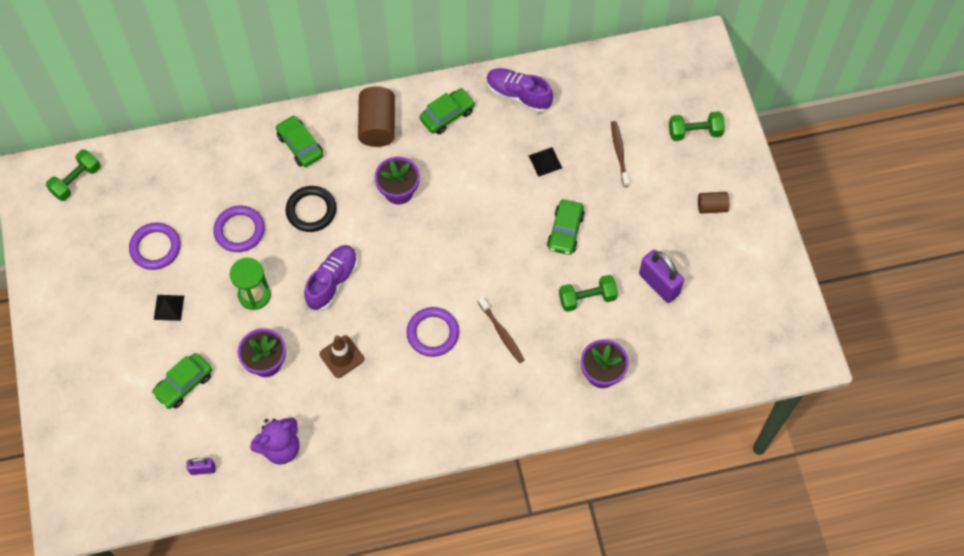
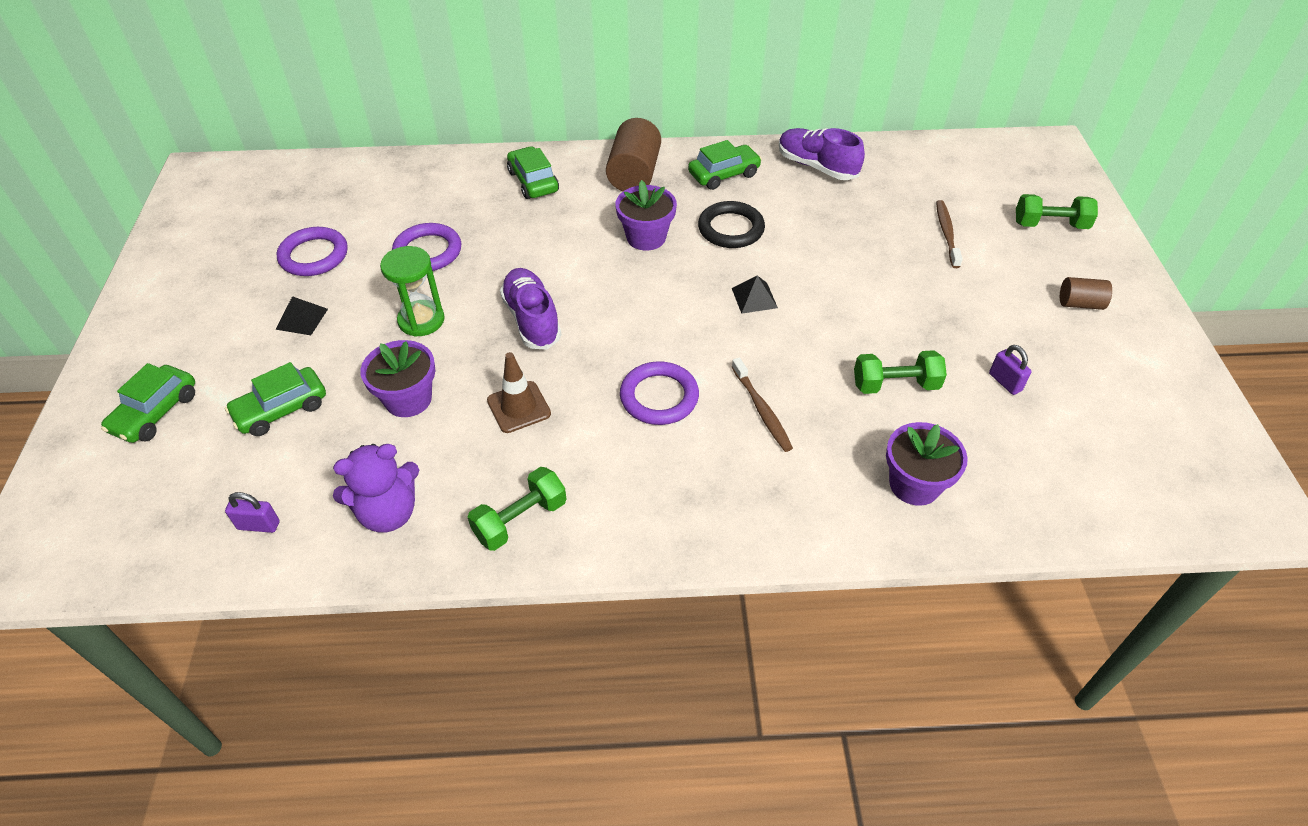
camera: 10 degrees right, 15 degrees down
(76, 181) = (250, 183): green dumbbell -> green dumbbell (520, 520)
(311, 210) = (527, 243): black ring -> black ring (731, 229)
(332, 282) = (532, 319): purple shoe -> purple shoe turned 60 degrees counterclockwise
(545, 161) = (845, 231): black pyramid -> black pyramid (754, 298)
(565, 231) = (868, 305): green car -> green car (156, 412)
(659, 284) = (1005, 382): purple padlock -> purple padlock, size x0.53

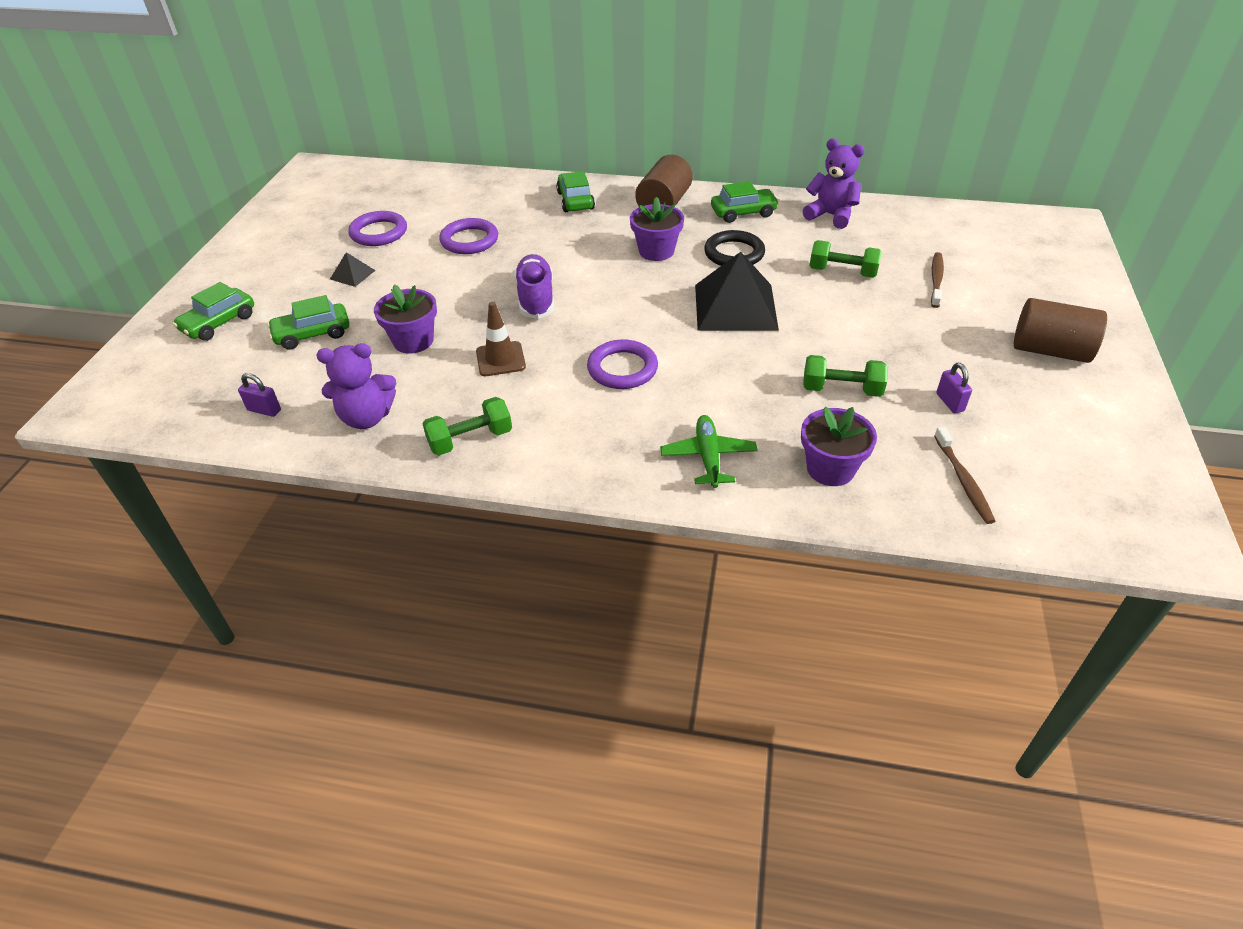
camera: 15 degrees right, 5 degrees down
(421, 320) = (445, 287): green hourglass -> none
(754, 298) = (735, 307): black pyramid -> black pyramid, size x2.29
(761, 410) = (710, 391): brown toothbrush -> brown toothbrush (963, 480)
(786, 493) = (708, 457): none -> green plane
(816, 166) = (831, 215): purple shoe -> purple teddy bear
(1050, 225) = (1043, 285): green dumbbell -> green dumbbell (842, 272)
(1080, 304) = (1050, 350): brown cylinder -> brown cylinder, size x1.80

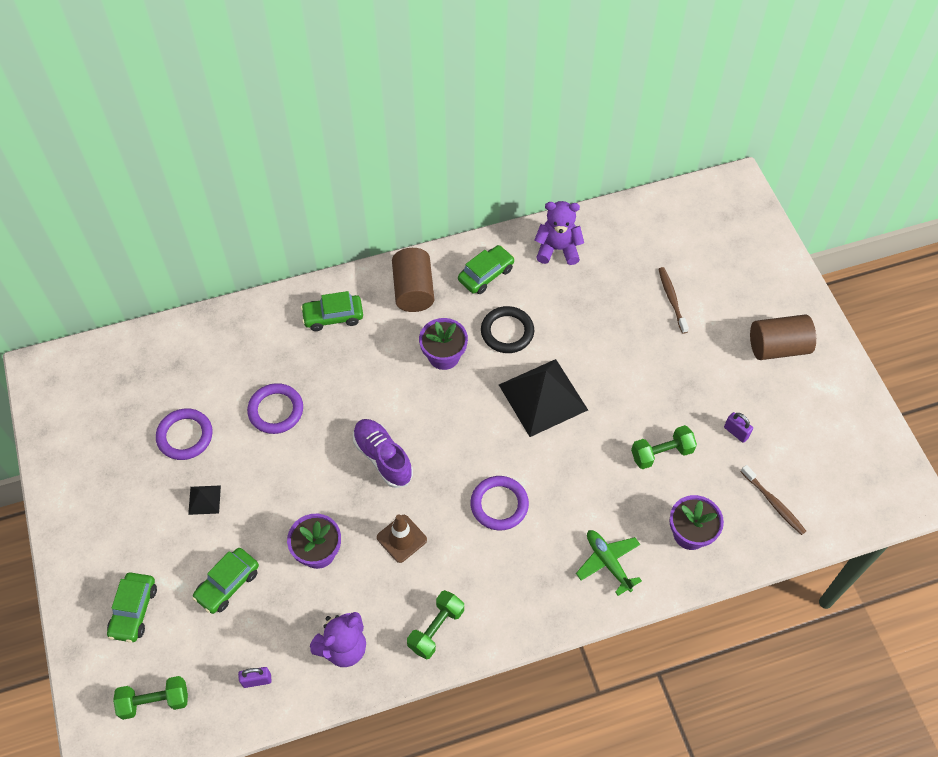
camera: 30 degrees left, 15 degrees up
(575, 201) = (333, 317): green car -> green car turned 60 degrees counterclockwise
(842, 272) = (601, 319): green dumbbell -> green dumbbell (154, 701)

